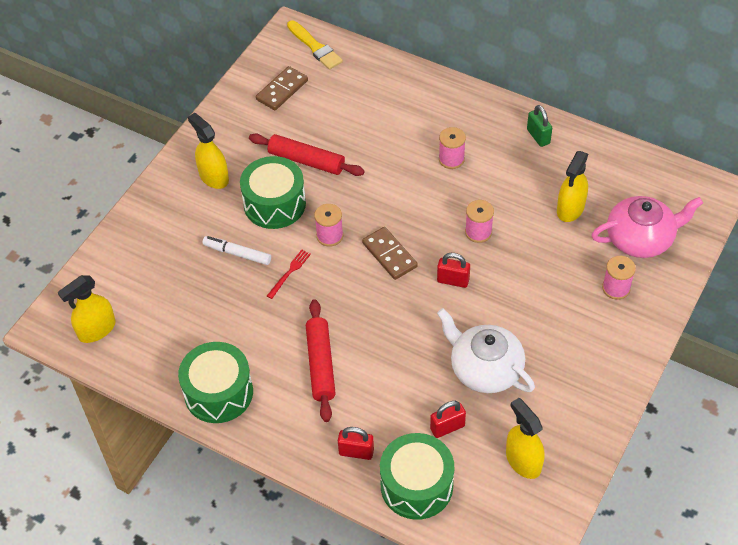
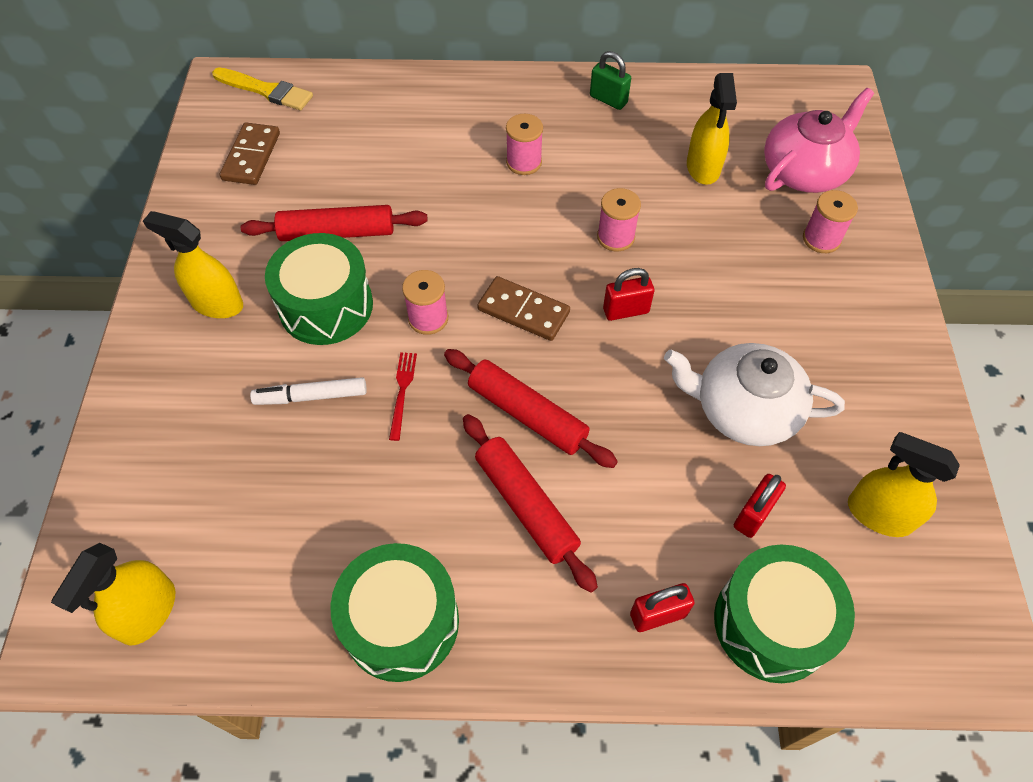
camera: 30 degrees left, 5 degrees up
(353, 316) = (527, 414): none -> red rolling pin

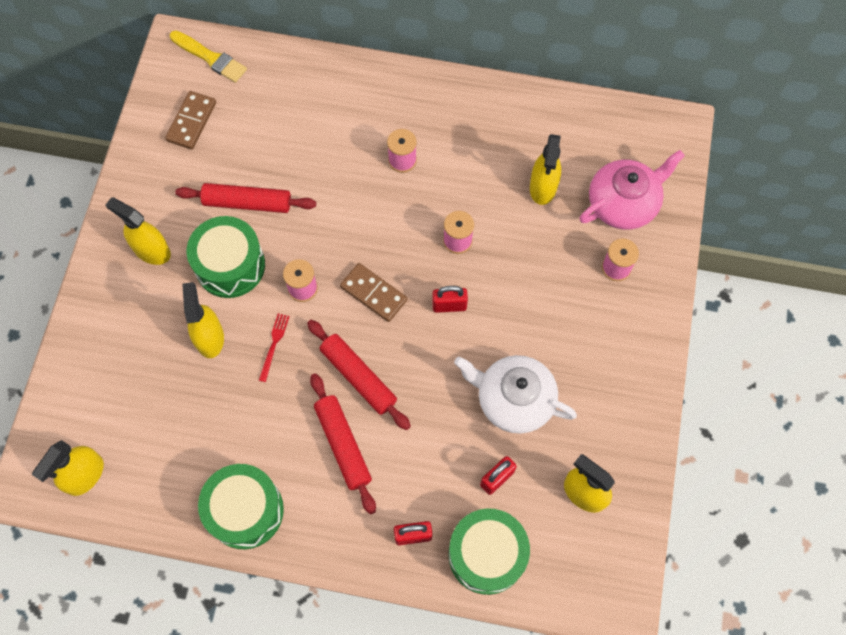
camera: 10 degrees right, 10 degrees up
(311, 396) = (209, 337): white marker -> yellow spray bottle
(608, 99) = (484, 109): green padlock -> none

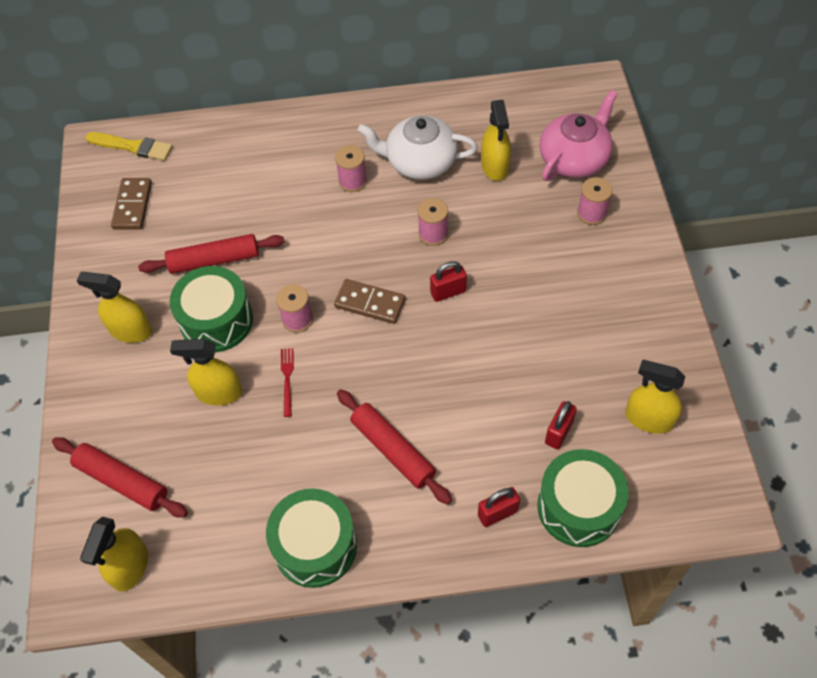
camera: 15 degrees left, 10 degrees down
(209, 337) = (219, 392): yellow spray bottle -> yellow spray bottle turned 60 degrees counterclockwise
(358, 377) = (384, 382): red rolling pin -> red rolling pin (122, 481)
(514, 399) = (545, 355): white teapot -> white teapot (420, 162)

